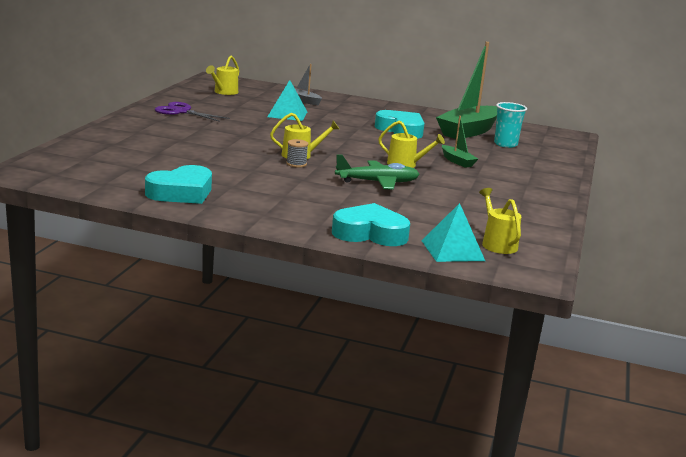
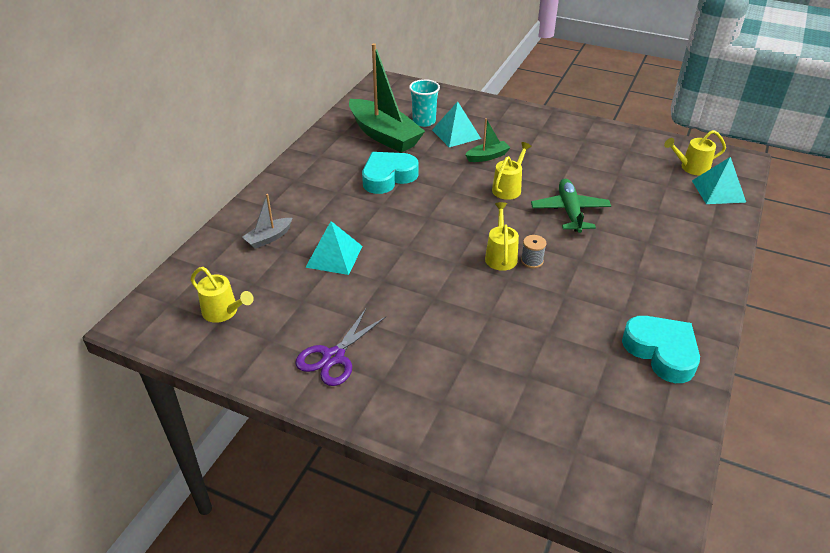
camera: 80 degrees left, 20 degrees up
(370, 233) = (706, 229): turquoise heart -> none
(491, 153) = (456, 134): none -> turquoise pyramid

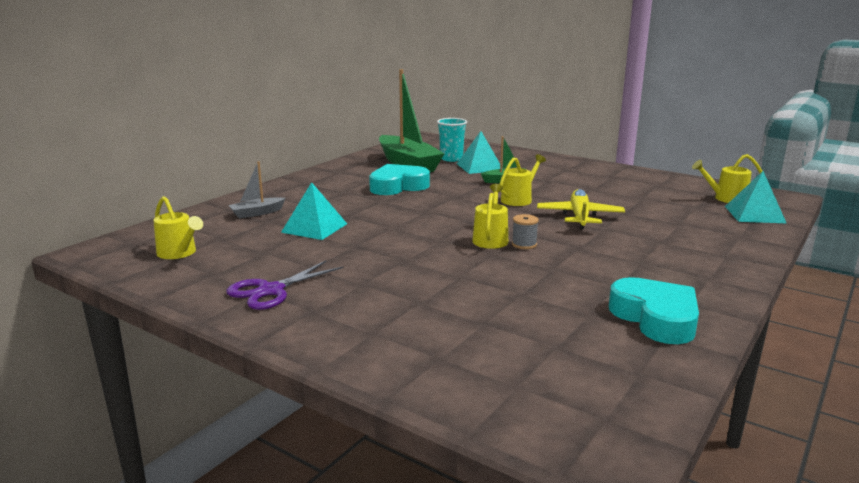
camera: 10 degrees right, 20 degrees down
(569, 211) = (579, 217): green plane -> yellow plane

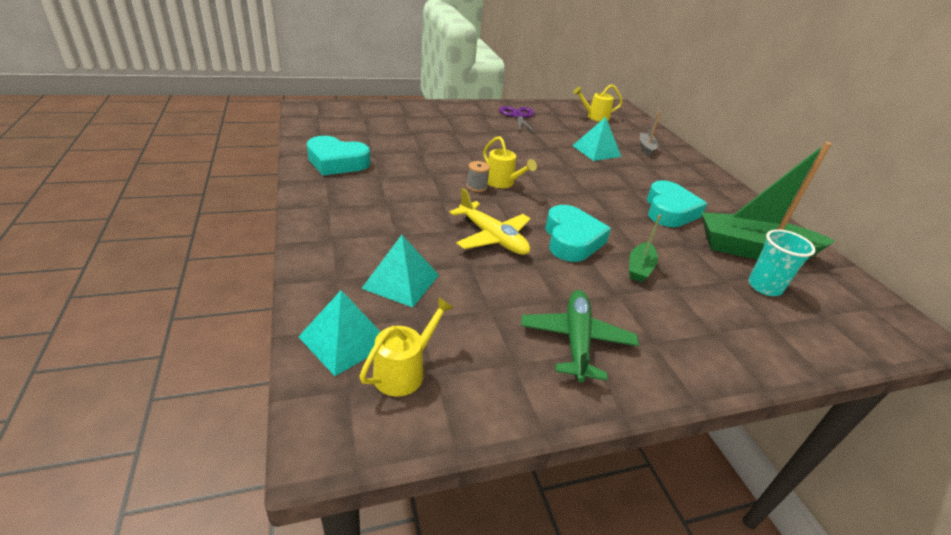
camera: 125 degrees right, 15 degrees up
(479, 167) = (711, 284): turquoise pyramid -> turquoise pyramid (401, 281)
(519, 199) = (571, 240): yellow watering can -> turquoise heart
(609, 179) = (576, 340): none -> green plane

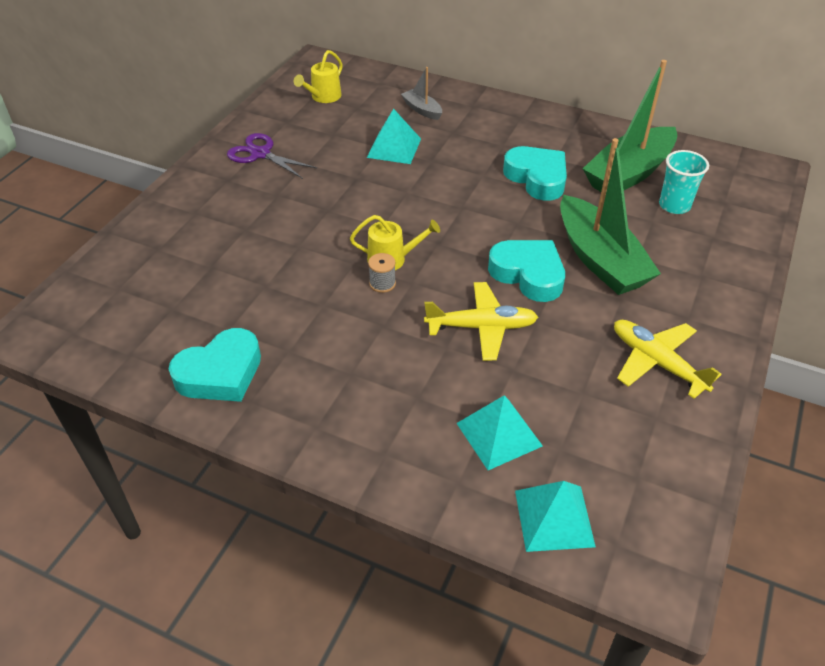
camera: 45 degrees left, 10 degrees up
(404, 371) = (620, 495): yellow watering can -> none
(576, 340) = (656, 362): green plane -> yellow plane
(639, 268) = (600, 259): green boat -> green boat, size x2.17

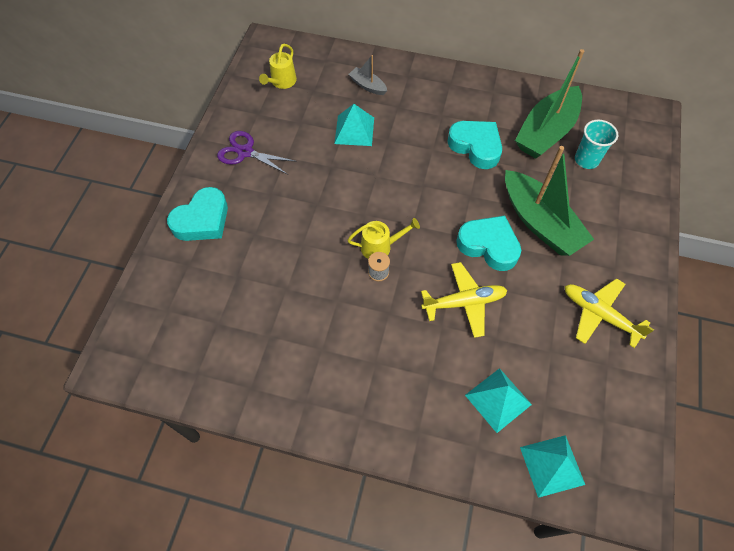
camera: 10 degrees left, 15 degrees up
(220, 373) = (274, 379): turquoise heart -> turquoise heart (202, 220)

